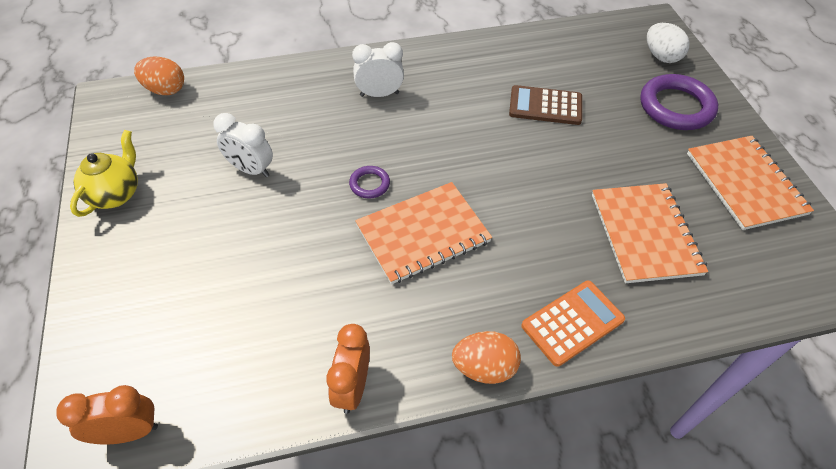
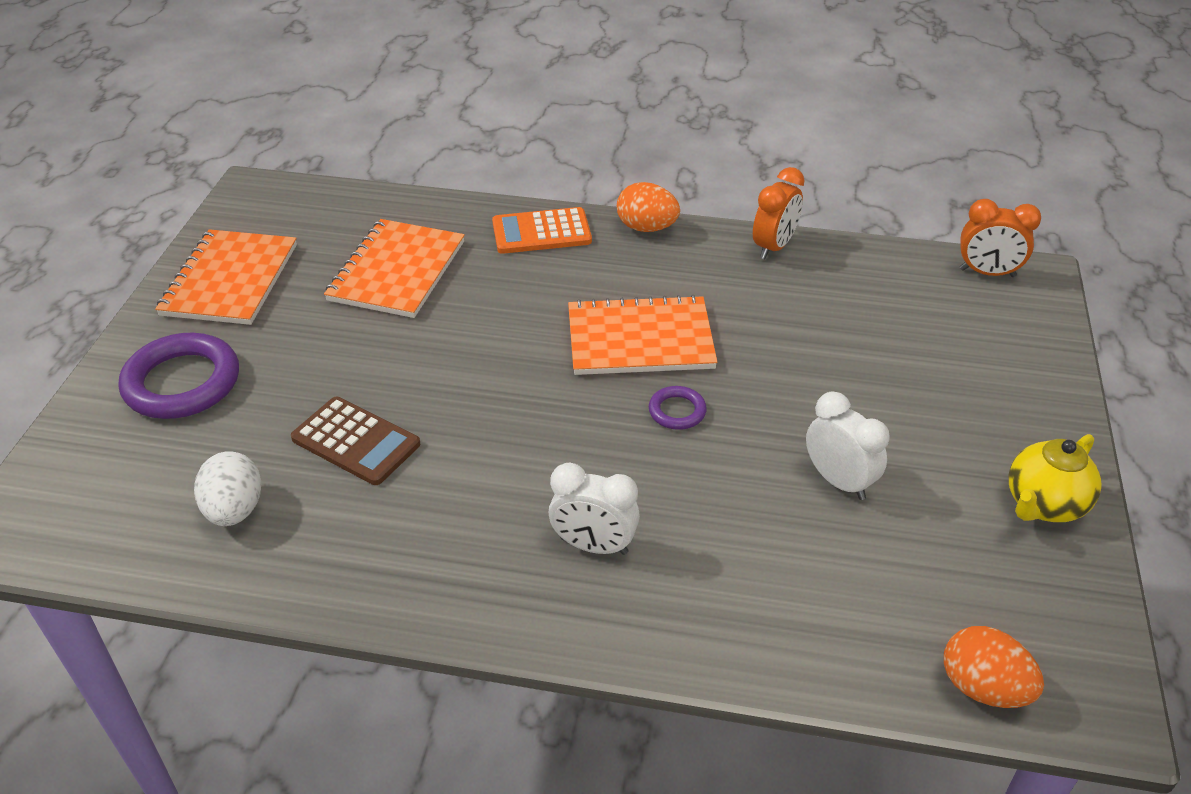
camera: 155 degrees left, 10 degrees down
(661, 56) = (92, 463): white egg -> white egg (235, 510)

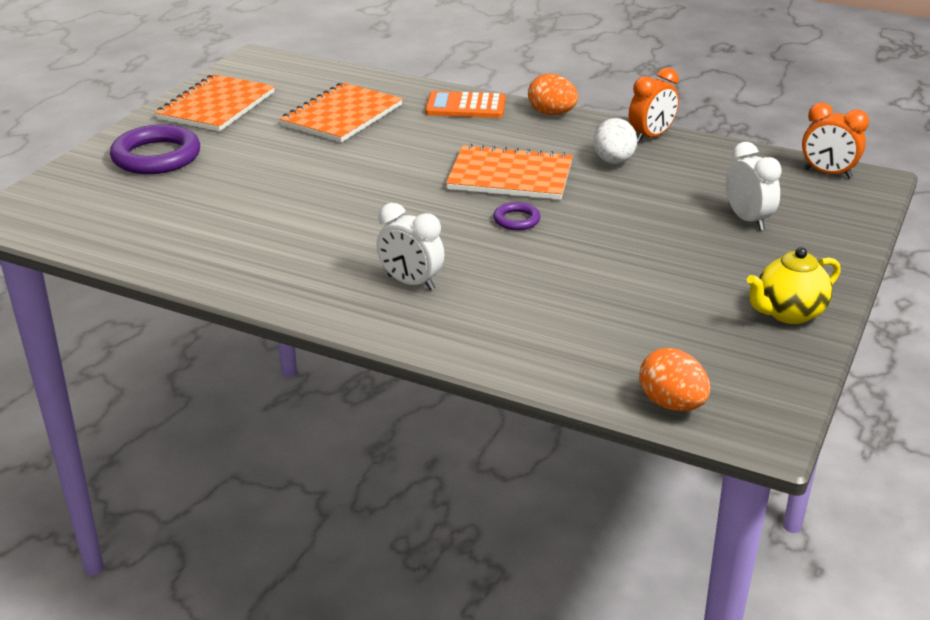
camera: 15 degrees right, 10 degrees down
(235, 510) = (161, 227): white egg -> white egg (613, 161)
(356, 441) = (264, 203): brown calculator -> none
(839, 481) = (624, 276): white clock -> white clock (748, 220)

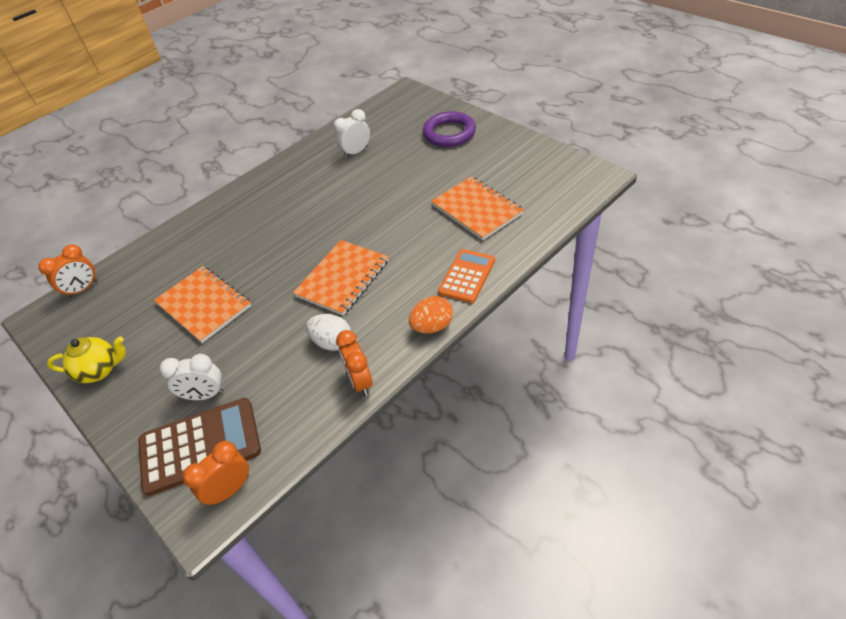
camera: 115 degrees right, 15 degrees up
(216, 106) = (515, 155): orange notebook -> orange notebook (204, 305)
(411, 283) = (251, 215): white clock -> white clock (356, 152)
(516, 220) = (286, 269): purple ring -> none
(672, 404) = (83, 289): orange egg -> orange clock
(788, 313) = (100, 370): yellow teapot -> yellow teapot turned 90 degrees clockwise
(805, 203) = (200, 446): none -> brown calculator

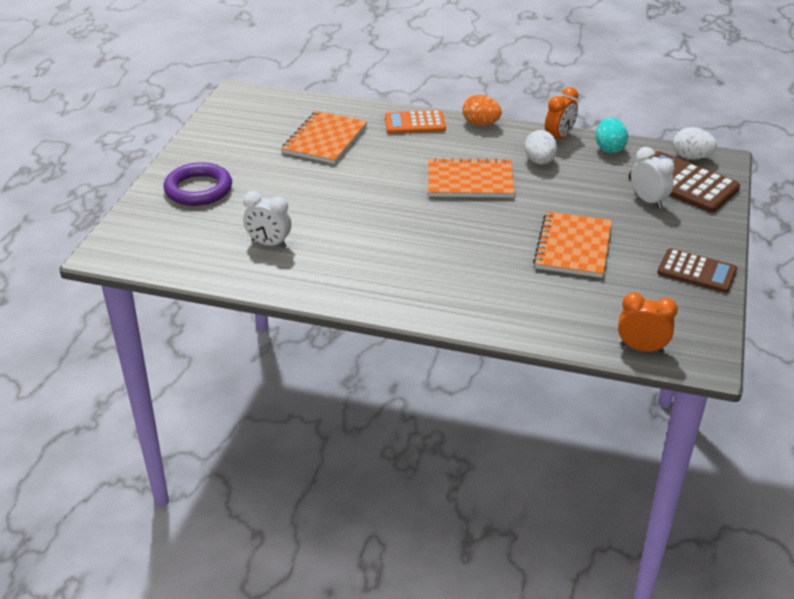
camera: 125 degrees left, 10 degrees down
(100, 370) = (696, 271): yellow teapot -> brown calculator
(230, 489) = (691, 157): orange clock -> white egg
(307, 416) = (609, 149): none -> turquoise egg

